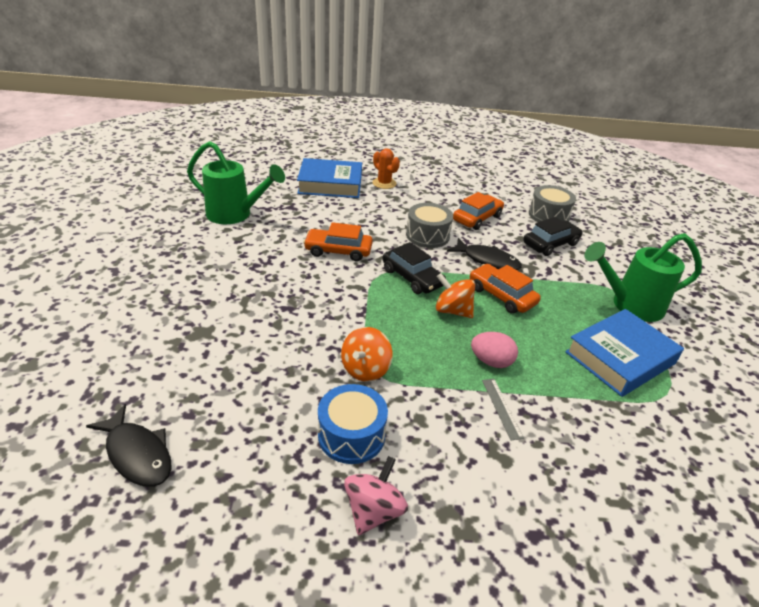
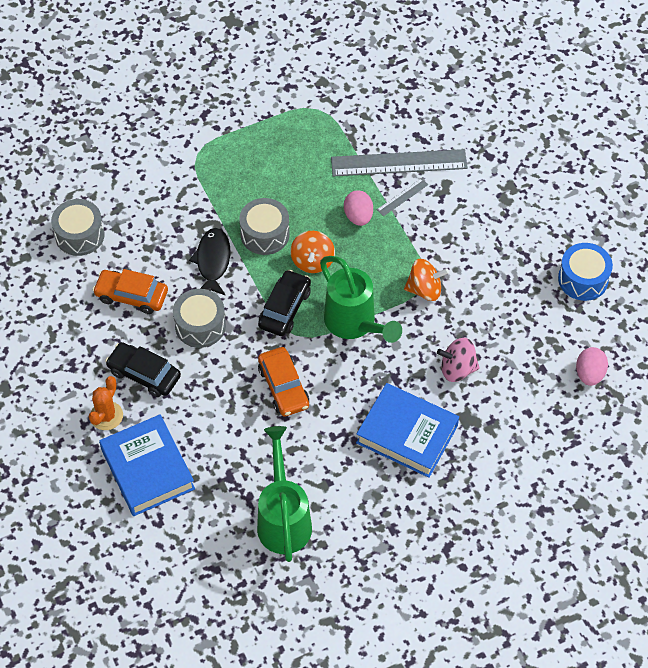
camera: 115 degrees left, 20 degrees up
(137, 454) = (589, 374): black fish -> pink egg
(351, 435) = (488, 269): blue drum -> blue drum (583, 279)
(373, 511) = (531, 234): pink spinning top -> pink spinning top (457, 369)
(501, 295) = (265, 234): orange car -> grey drum
(550, 244) = (144, 220): black car -> black car (144, 374)
(556, 428) = (399, 163): none -> grey ruler
(620, 358) = (295, 140): blue book -> blue book (407, 434)
(630, 305) = (214, 143): green watering can -> green watering can (354, 324)

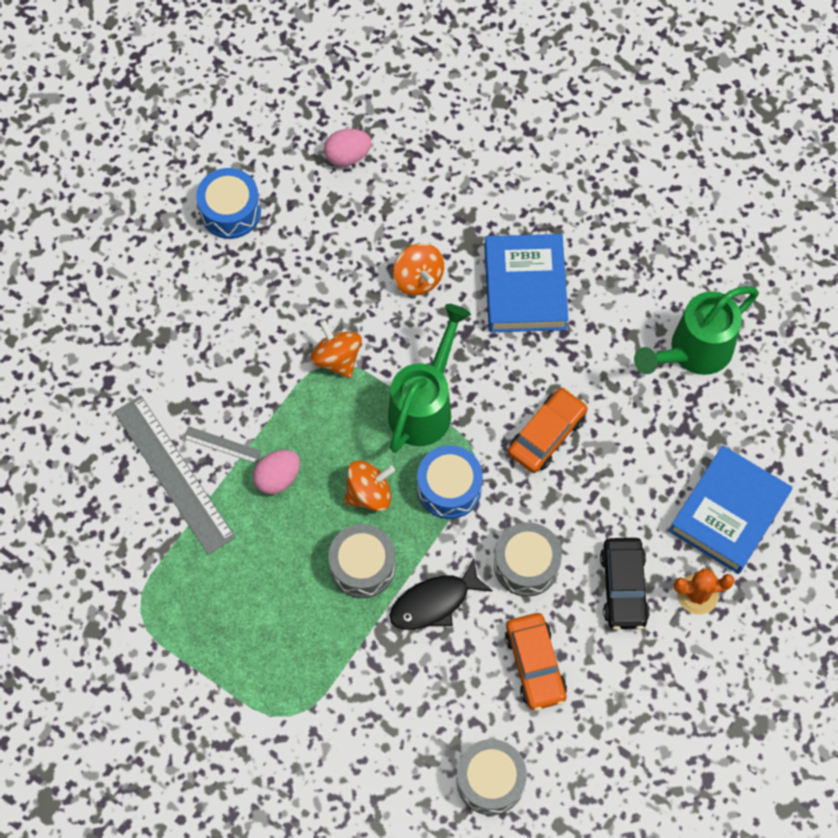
camera: 120 degrees left, 10 degrees up
(285, 308) = (449, 488): black car -> blue drum
(457, 369) = (418, 278): pink spinning top -> orange spinning top

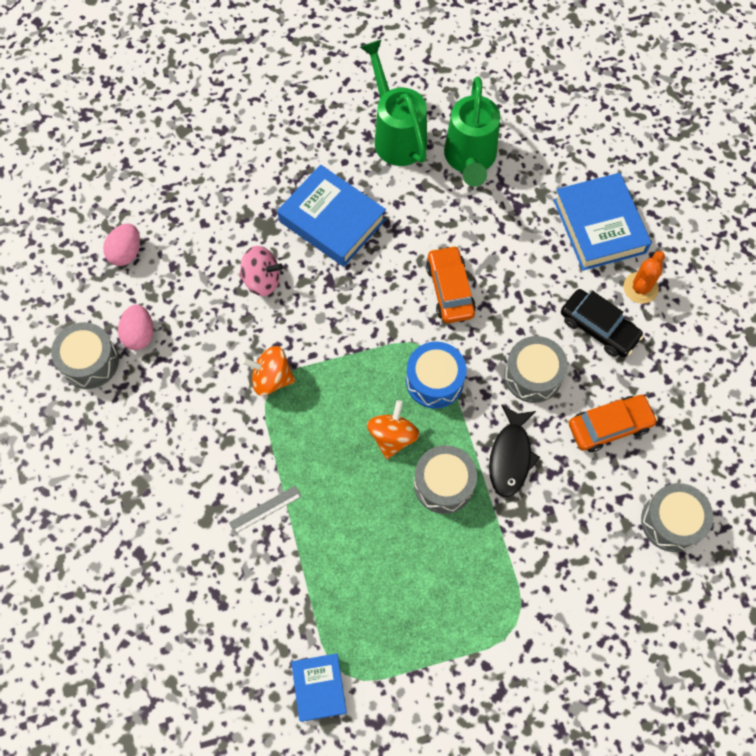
camera: 50 degrees left, 0 degrees up
(114, 601) = (319, 687): none -> blue book
(174, 474) = (256, 562): grey ruler -> none
(230, 211) = (90, 362): blue drum -> grey drum
(278, 478) = (325, 490): pink egg -> pink egg (139, 334)
(418, 278) = (262, 280): orange spinning top -> pink spinning top
(424, 406) = (360, 349): green watering can -> green watering can (396, 135)
(535, 664) = (609, 426): orange car -> orange car turned 45 degrees counterclockwise

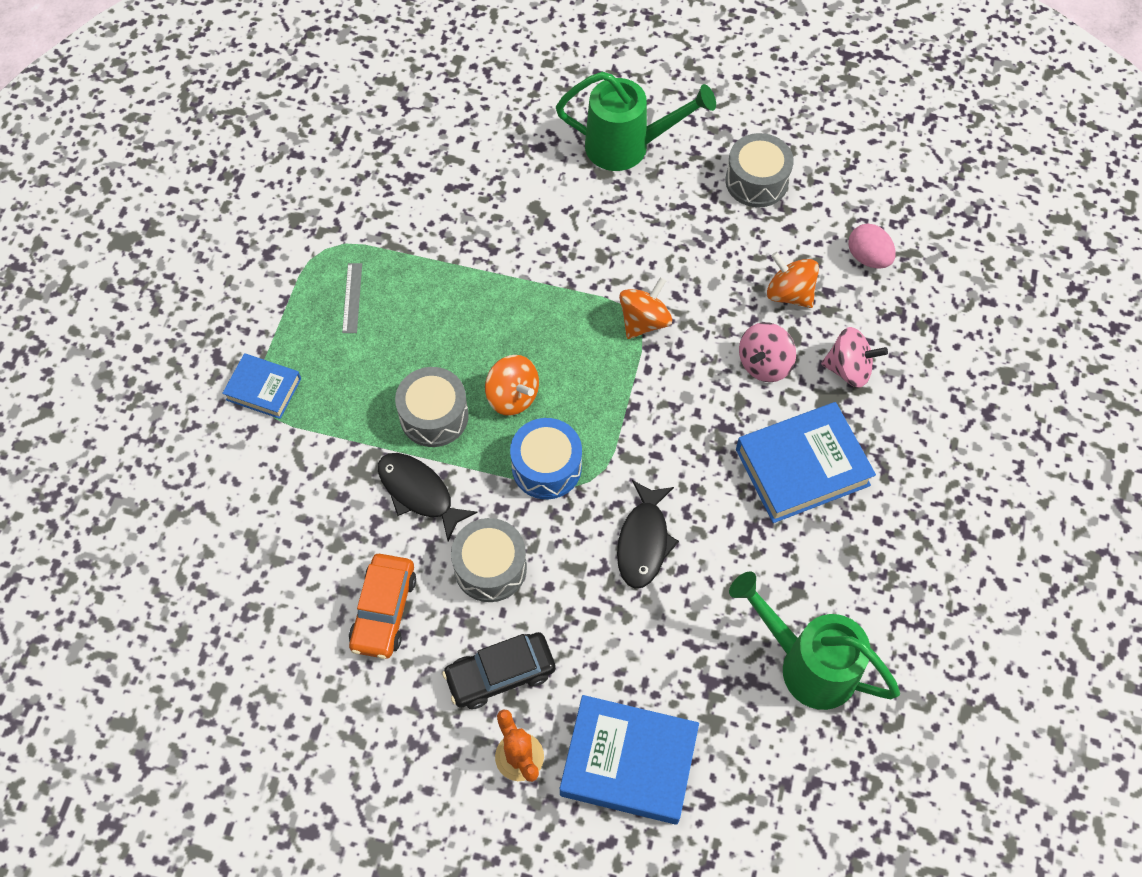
camera: 120 degrees right, 5 degrees down
(139, 334) = (763, 232): pink egg -> none
(189, 291) = (789, 293): none -> orange spinning top
(235, 225) = (848, 369): none -> pink spinning top
(265, 509) = (513, 256): grey ruler -> grey ruler (352, 298)
(319, 687) = (328, 225): blue book -> blue book (263, 389)
(396, 135) = (887, 598): green watering can -> green watering can (627, 146)
(450, 290) = (643, 542): orange car -> black fish
(671, 521) = (247, 606): grey drum -> none

